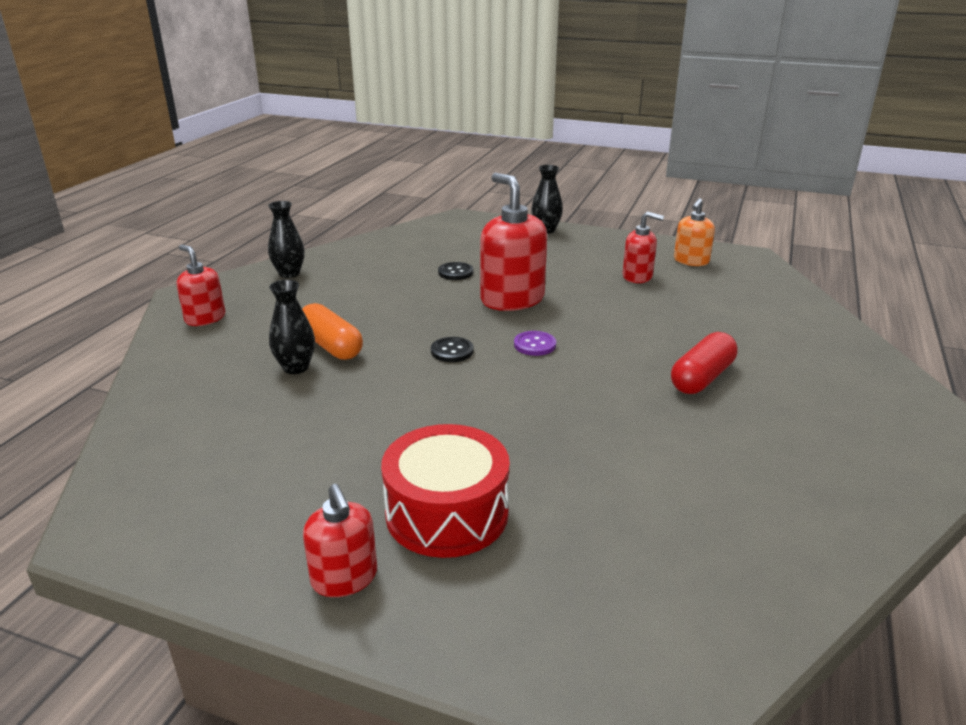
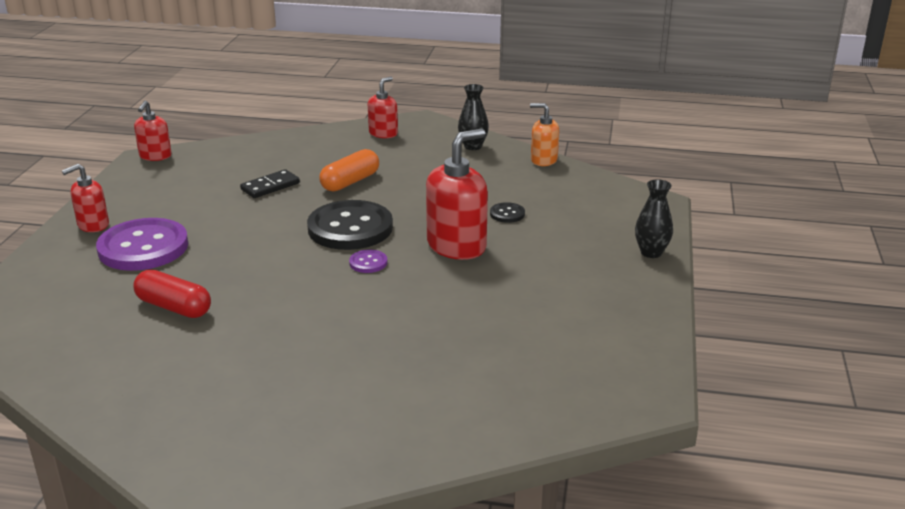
camera: 80 degrees right, 0 degrees up
(296, 367) = (316, 175): black vase -> none
(306, 402) = (270, 186): none -> black domino
(447, 513) = (143, 247): red drum -> purple button
(452, 351) = (350, 228): black button -> black button, size x2.36
(637, 277) = (541, 313): red soap dispenser -> red soap dispenser (155, 156)
(691, 261) = (607, 351): orange soap dispenser -> orange soap dispenser (543, 160)
(702, 378) = (320, 348): red capsule -> red capsule (174, 307)

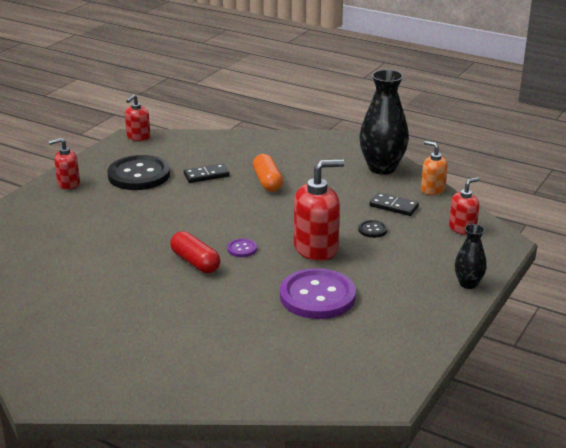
camera: 20 degrees right, 0 degrees up
(143, 247) = (92, 207): purple button -> purple button (317, 296)
(174, 307) = (89, 255): red capsule -> red capsule (195, 262)
(350, 182) = (267, 182): orange capsule -> orange capsule turned 75 degrees counterclockwise
(350, 228) = (245, 219): black button -> black button (139, 175)
(383, 133) = (317, 145): red soap dispenser -> red soap dispenser (462, 228)
(473, 146) = (382, 168): black vase -> black vase, size x1.88
(513, 185) = (394, 206): none -> black domino

